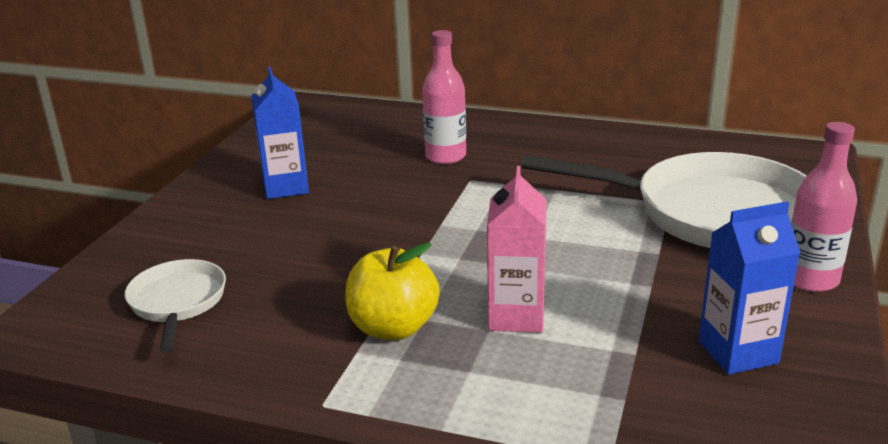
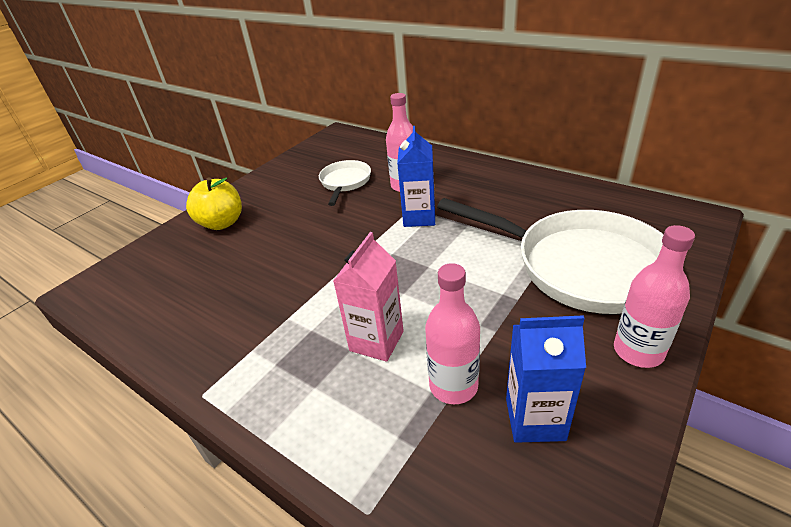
camera: 20 degrees right, 10 degrees up
(178, 303) = (171, 284): white pan -> white pan (345, 182)
(285, 187) = (289, 199): blue carton -> blue carton (419, 217)
(393, 328) = (286, 334): yellow apple -> yellow apple (222, 223)
(634, 341) = (453, 386): none -> pink bottle

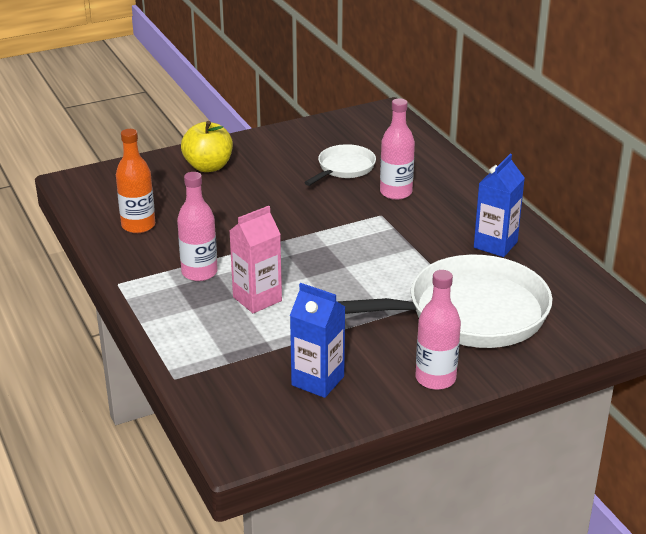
camera: 25 degrees right, 5 degrees down
(185, 310) = (138, 225): none -> orange bottle
(419, 217) = (378, 225): blue carton -> blue carton (495, 245)
(453, 386) = (284, 344): pink bottle -> pink bottle (199, 272)
(580, 266) = (468, 314): white pan -> white pan turned 75 degrees counterclockwise

